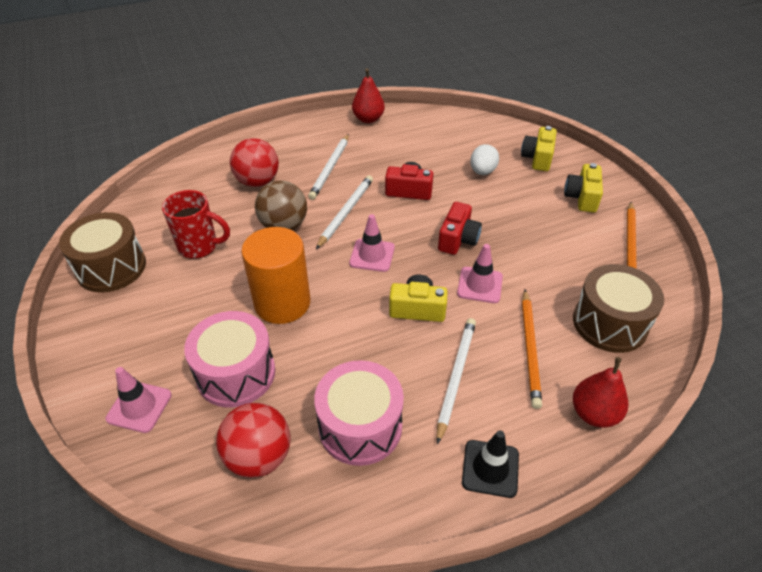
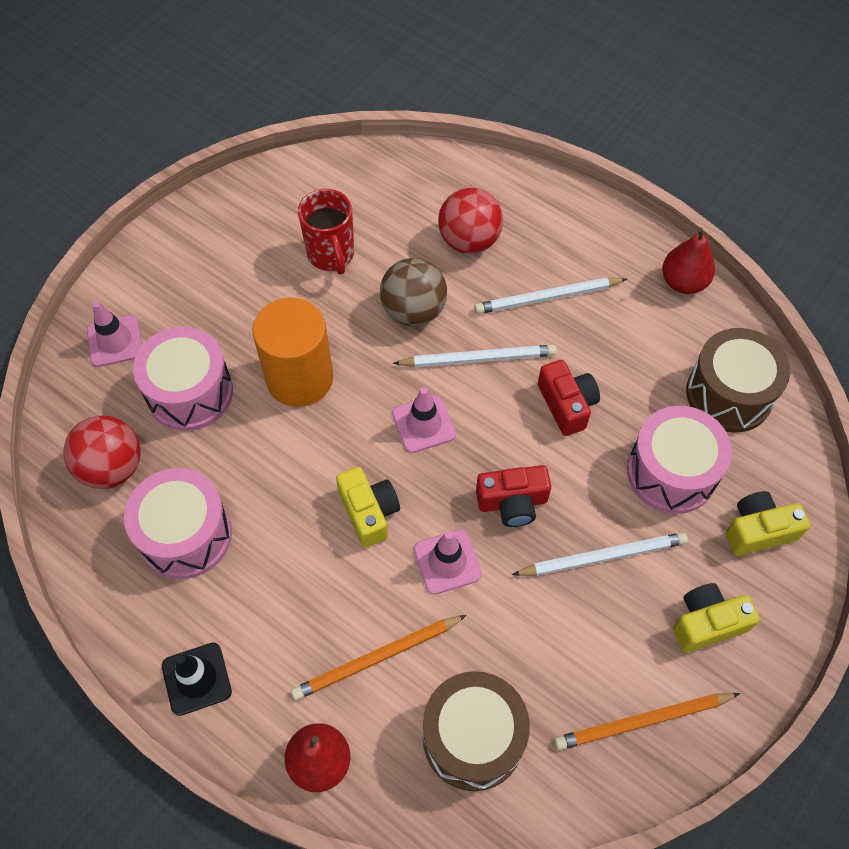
camera: 60 degrees right, 15 degrees up
(111, 267) = (257, 203): brown drum -> brown drum (729, 394)
(455, 377) = (293, 596): white pencil -> white pencil (603, 556)
(482, 172) = (671, 472): white egg -> pink drum

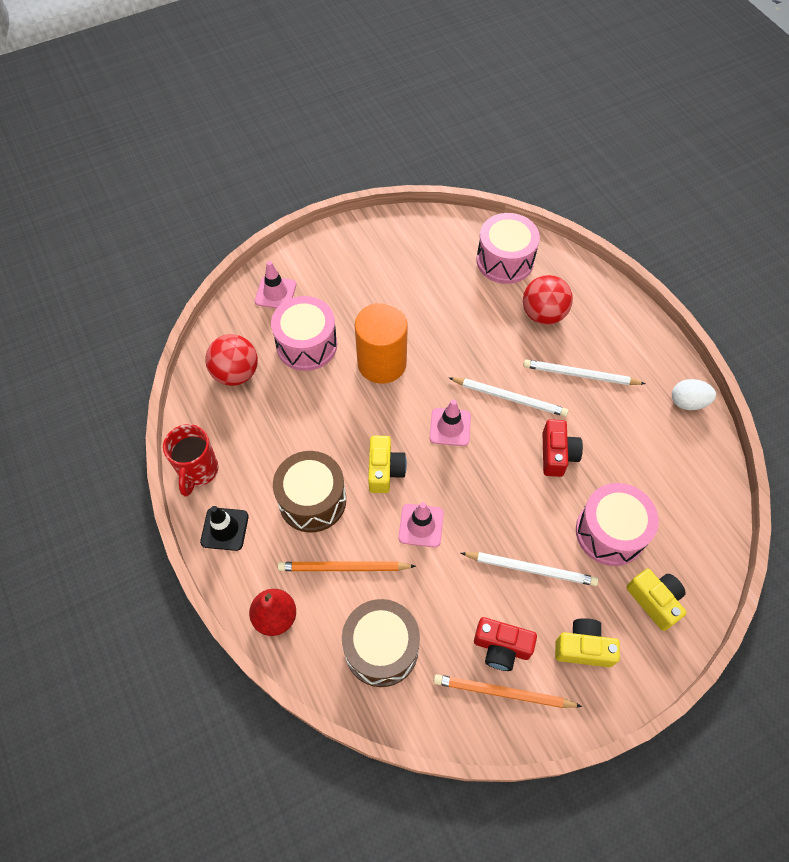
camera: 25 degrees right, 0 degrees up
(185, 535) = (261, 435): pink drum -> pink drum (505, 261)
(331, 255) = (442, 289): red mug -> red mug (198, 471)
(413, 311) = (480, 348): brown ball -> none
(512, 502) = (485, 505): red camera -> red camera (501, 647)
(683, 282) = (687, 402): red pear -> white egg
(729, 394) = (682, 495): brown drum -> brown drum (312, 500)
(758, 531) = (654, 601): yellow camera -> yellow camera turned 45 degrees clockwise

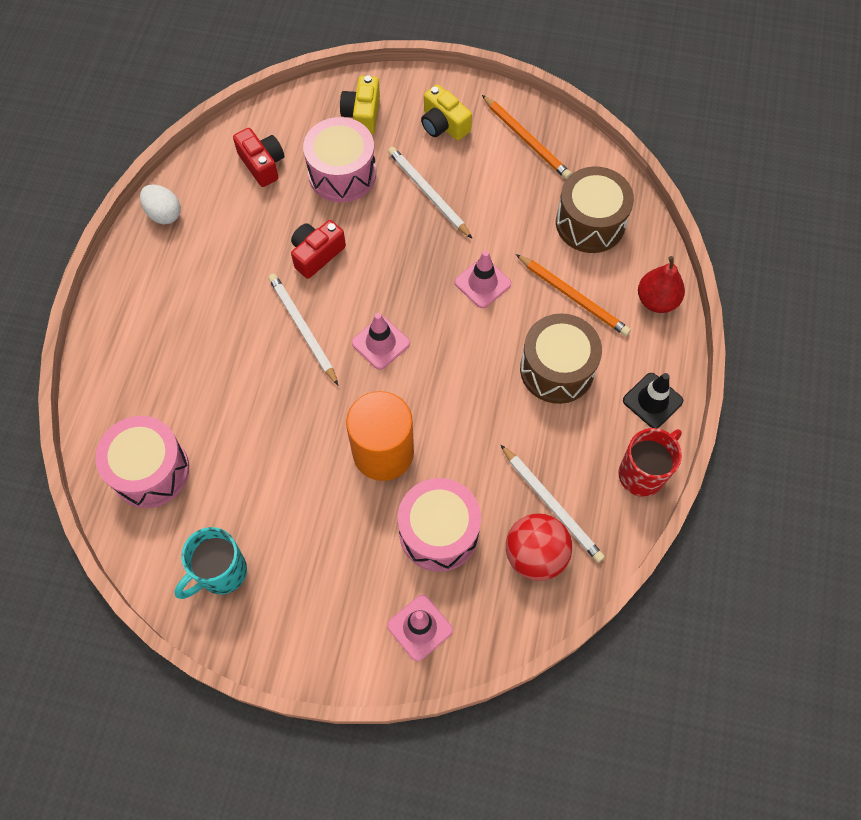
camera: 140 degrees left, 5 degrees up
(384, 470) = (472, 348): yellow camera -> none
(410, 244) = (221, 573): none -> turquoise mug
(501, 647) = (501, 164): red camera -> red camera (262, 164)
(543, 314) = (183, 382): red ball -> none
(580, 375) = (220, 301): white pencil -> white pencil (552, 505)

